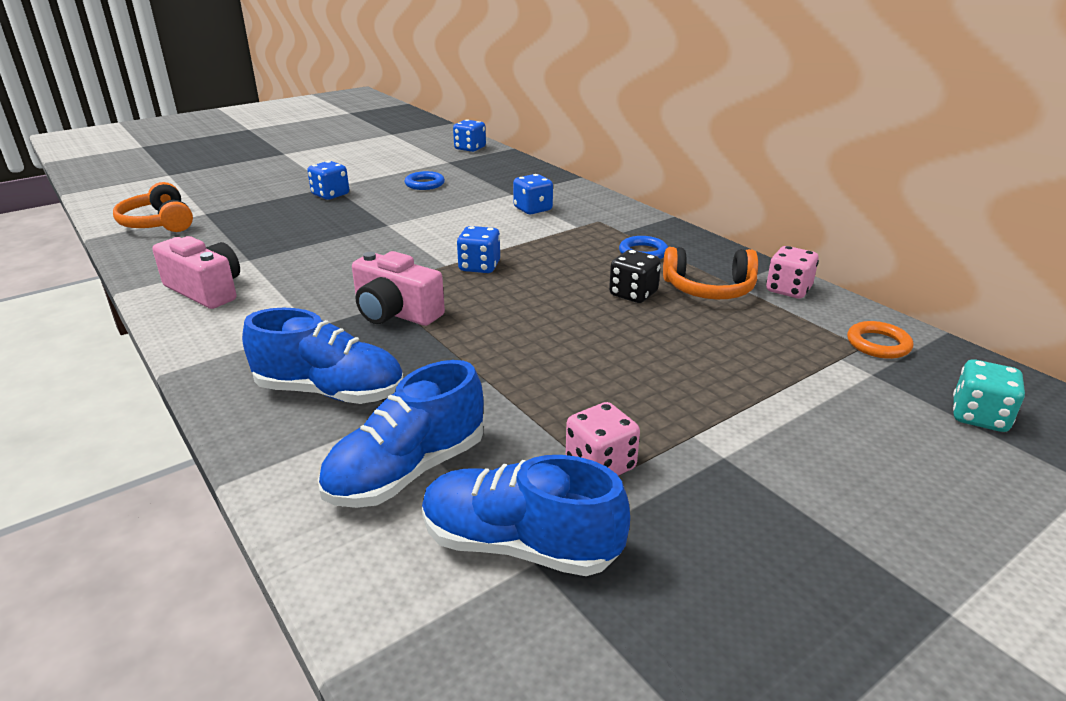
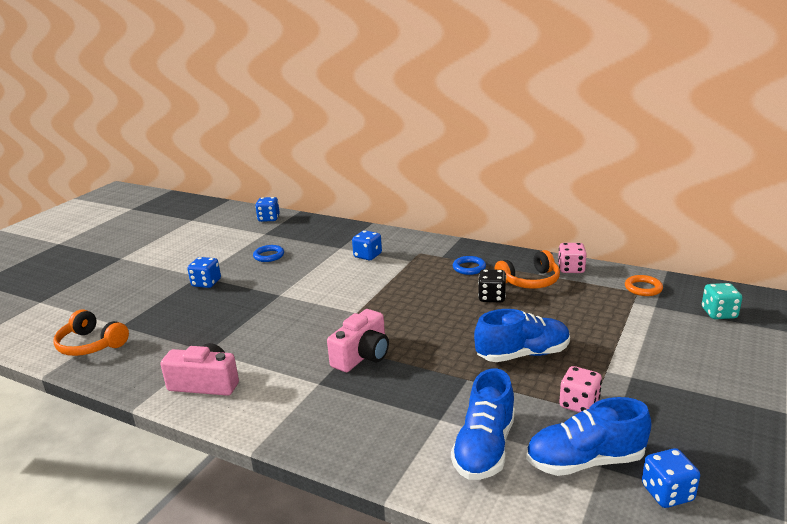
camera: 25 degrees left, 5 degrees down
(331, 392) = (383, 420): blue shoe -> blue shoe (522, 354)
(395, 313) = (362, 355): pink camera -> pink camera turned 60 degrees counterclockwise
(479, 267) = (379, 307): blue dice -> blue dice (667, 493)

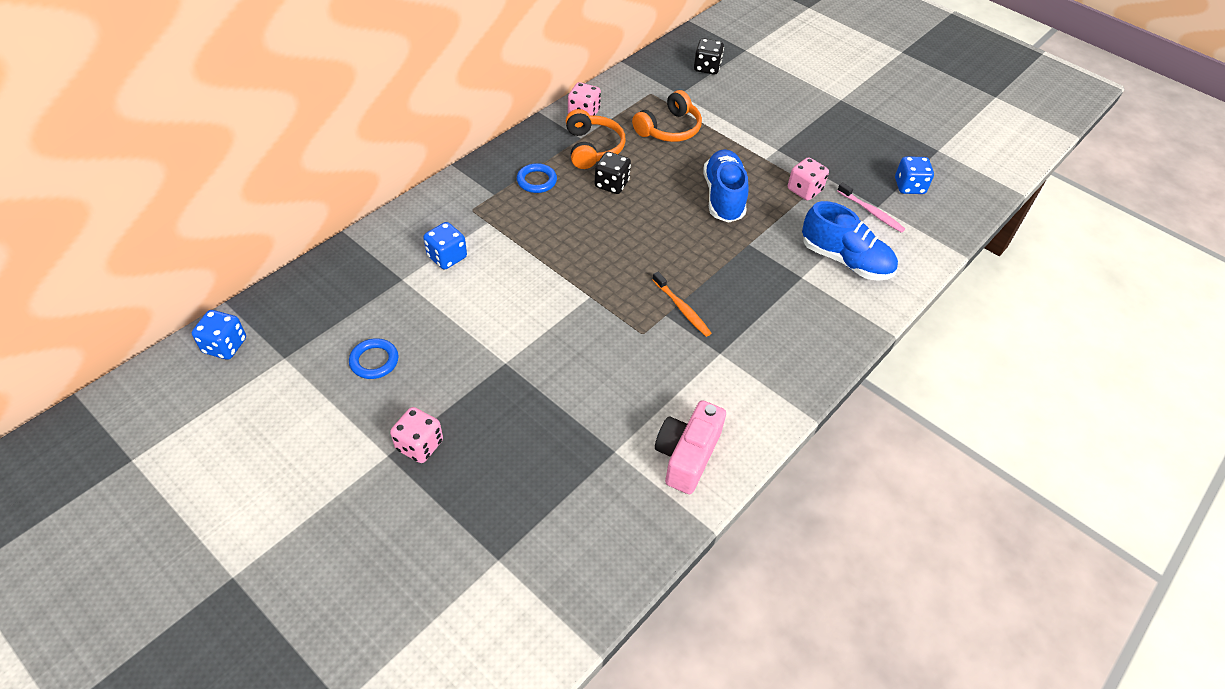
camera: 80 degrees left, 25 degrees up
(91, 345) = (538, 597): orange headphones -> orange headphones (669, 129)
(206, 283) = (419, 445): blue dice -> pink dice
(362, 355) = (682, 308): pink camera -> orange toothbrush
(585, 461) = (871, 212): blue shoe -> pink toothbrush
(643, 288) = (645, 87): orange ring -> none
(719, 313) = (707, 68): turquoise dice -> black dice

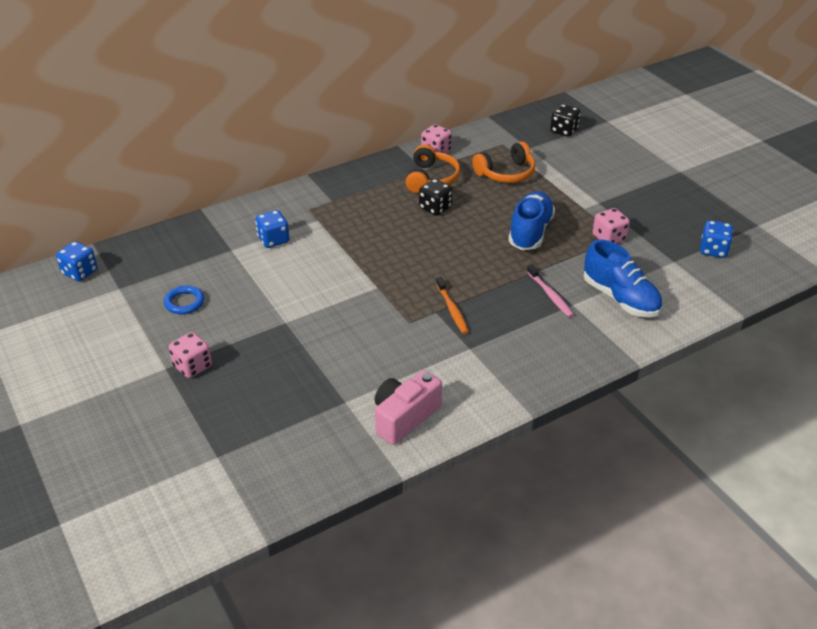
camera: 20 degrees right, 10 degrees down
(536, 181) = (372, 196): blue ring -> none
(871, 212) = (665, 264): pink toothbrush -> pink toothbrush (550, 295)

